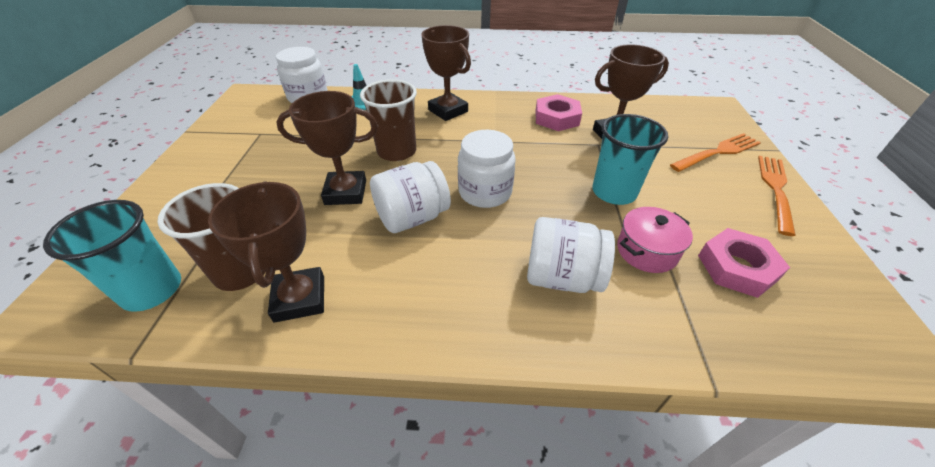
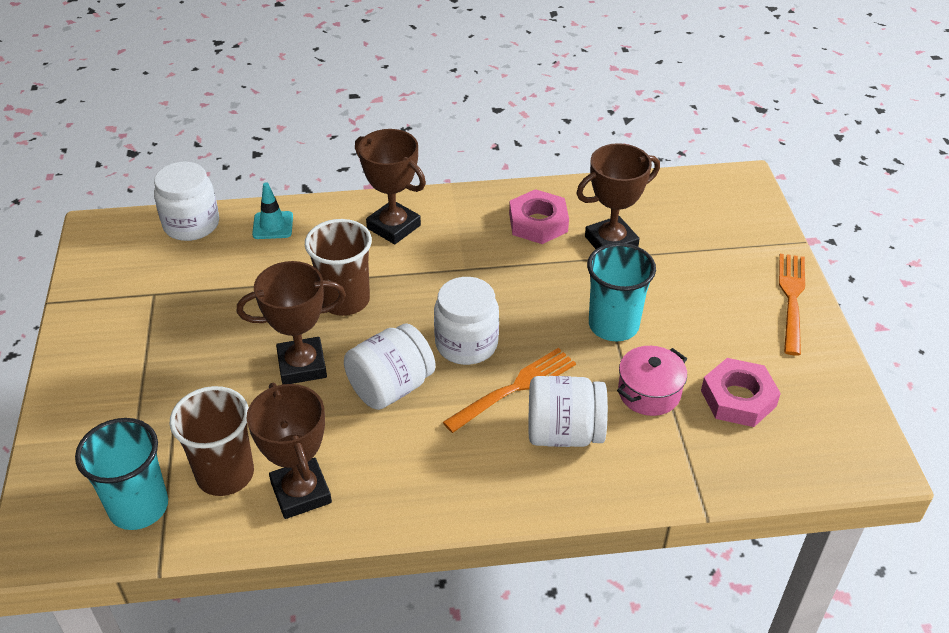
camera: 10 degrees left, 0 degrees up
(717, 152) = (734, 254): orange fork -> orange fork (514, 388)

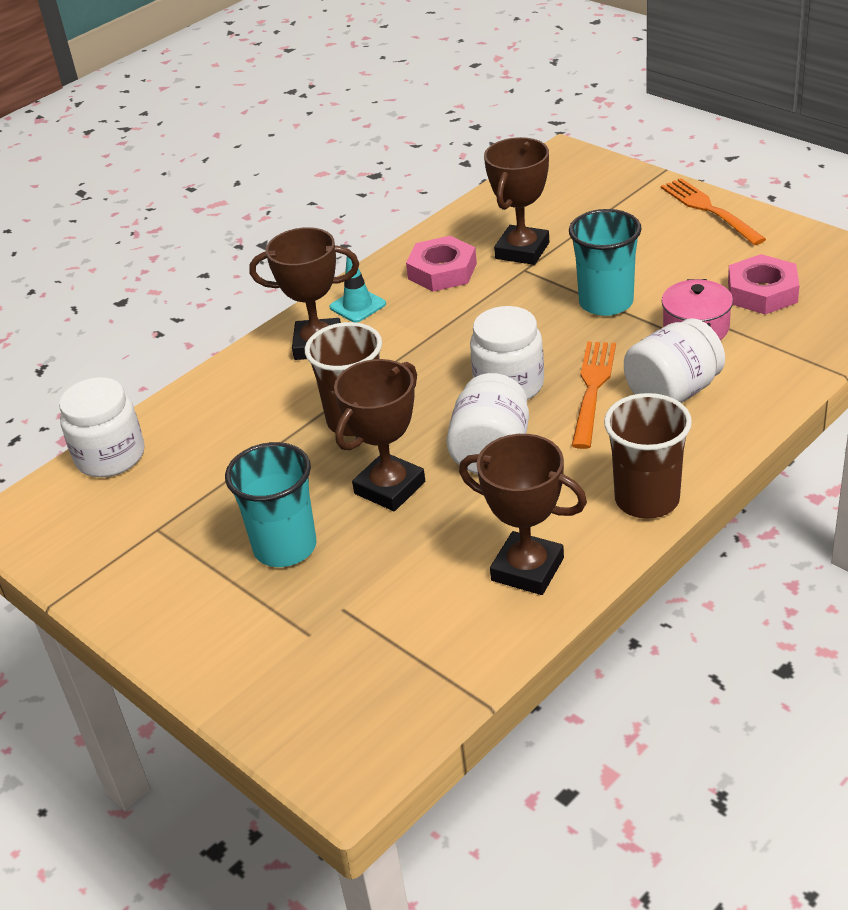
camera: 35 degrees left, 5 degrees down
(139, 507) = (399, 679): turquoise cup -> turquoise cup (285, 547)
(225, 474) = (441, 603): brown cup -> brown cup (647, 499)
(273, 225) = (198, 409): turquoise traffic cone -> turquoise traffic cone (357, 306)

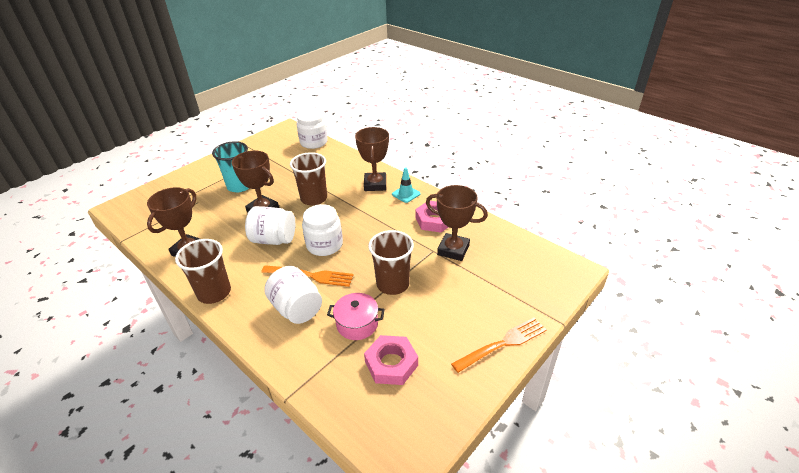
camera: 85 degrees right, 0 degrees up
(606, 302) = (393, 284): turquoise cup -> brown cup

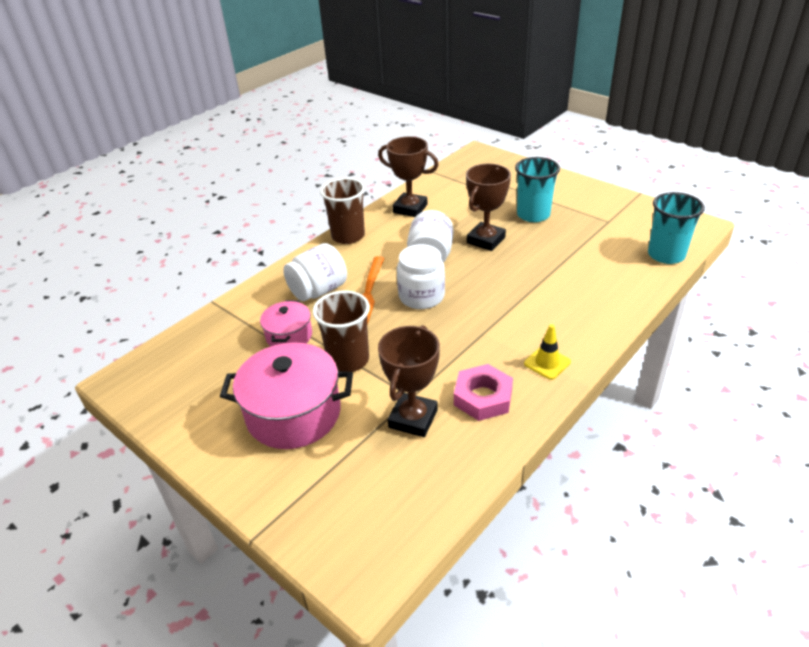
camera: 90 degrees right, 0 degrees up
(314, 142) = (666, 255): white jar -> turquoise cup
(314, 198) = (517, 275): brown cup -> none
(375, 184) = (565, 328): brown trophy -> none
(391, 363) = (230, 366): pink nut -> none
(406, 194) = (547, 363): turquoise traffic cone -> yellow traffic cone
(450, 312) = (293, 414): none -> pink pot
(503, 344) = (232, 464): orange fork -> none

